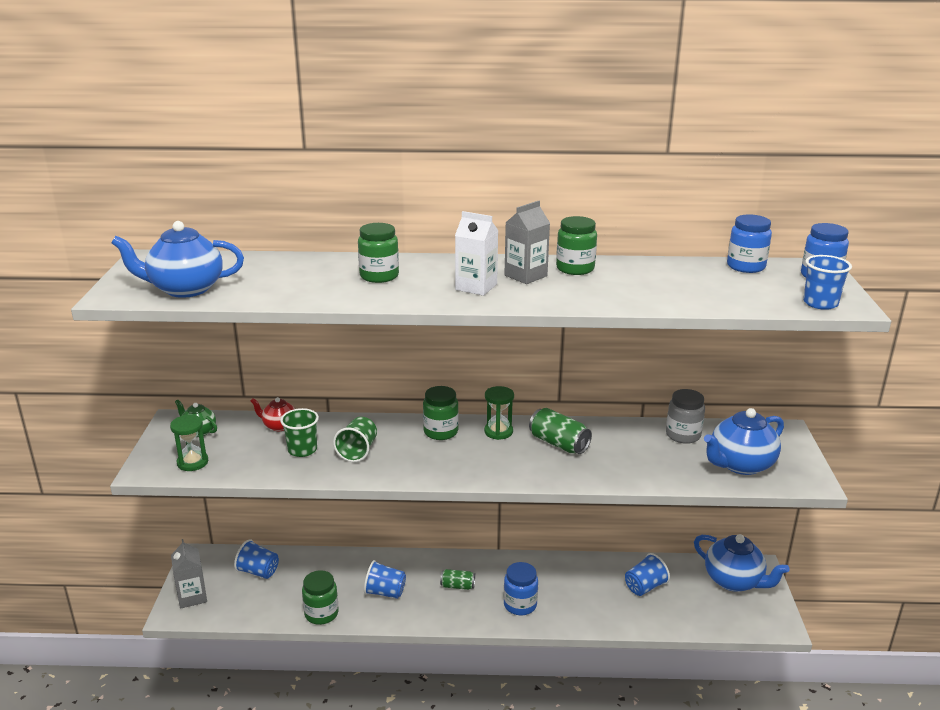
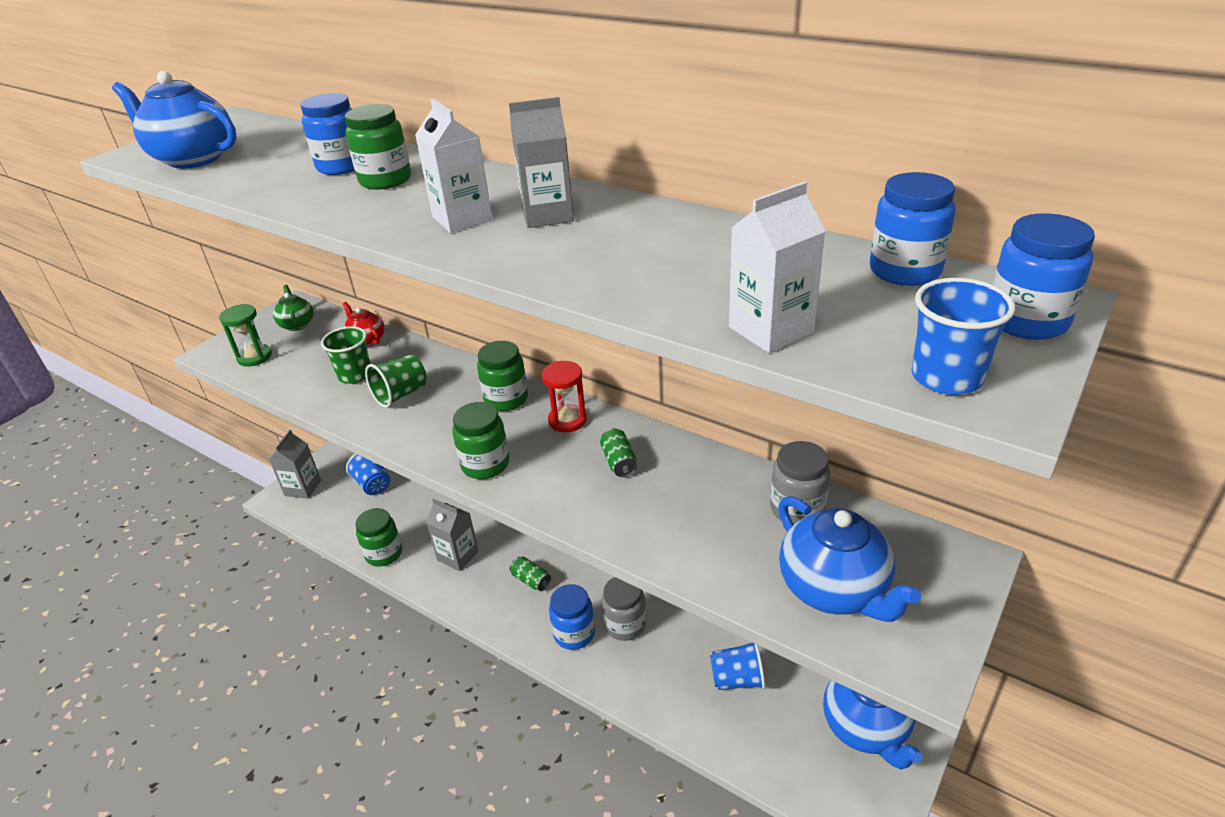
camera: 35 degrees right, 10 degrees up
(327, 273) = (342, 166): none -> blue jar
(385, 592) = (458, 556): blue cup -> grey carton
(498, 432) = (567, 420): green hourglass -> red hourglass
(549, 586) = (625, 625): none -> grey jar
(559, 443) = (619, 462): green can -> green can, size x0.62
(575, 269) = (628, 218): green jar -> green jar (485, 464)
(727, 302) = (771, 330): none -> white carton
(740, 464) = (834, 589): blue teapot -> blue teapot turned 120 degrees counterclockwise

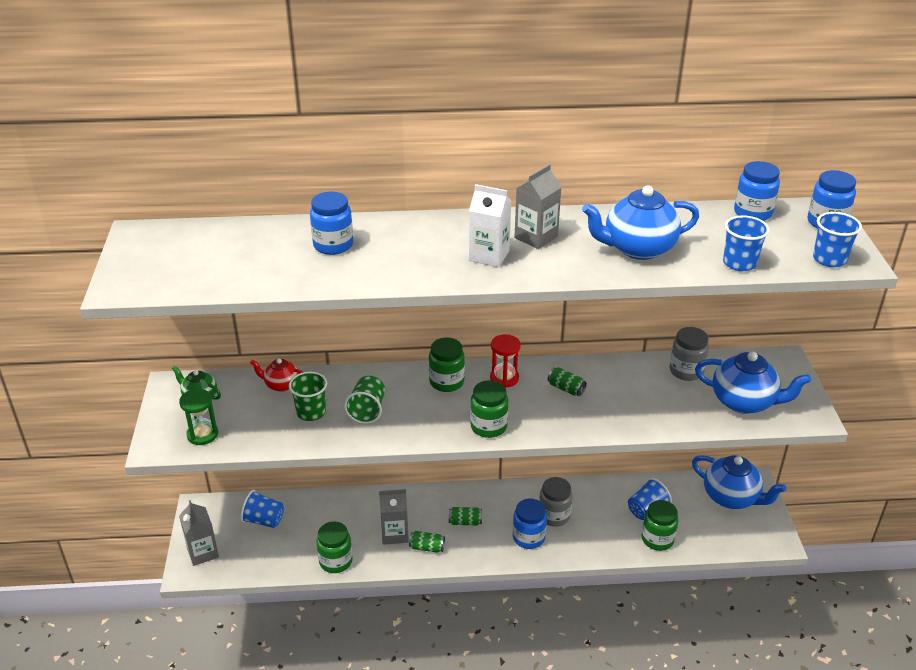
camera: 40 degrees left, 0 degrees up
(193, 159) = (191, 275): blue teapot -> blue teapot (637, 248)
(385, 180) = (387, 246): green jar -> green jar (657, 539)
(470, 586) = (427, 547): none -> green can
(771, 330) = (739, 263): white carton -> blue cup

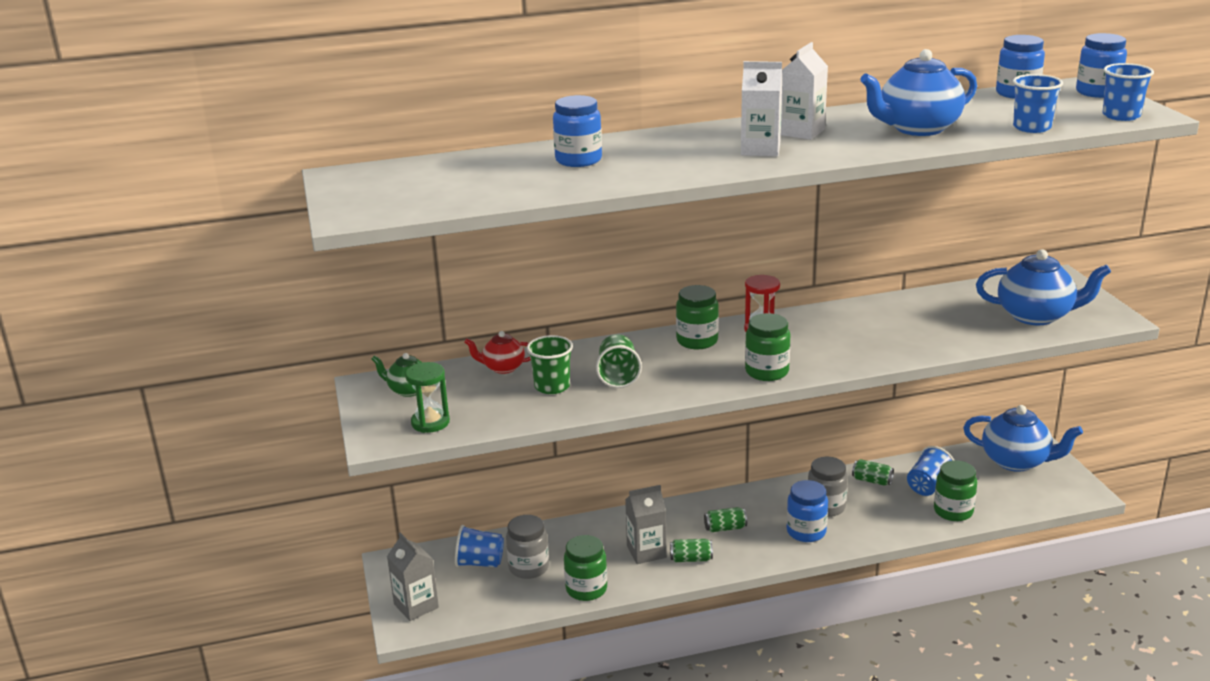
camera: 10 degrees left, 10 degrees down
(536, 237) = (801, 132): grey carton -> white carton
(566, 388) = (835, 329): green can -> green can (872, 480)
(686, 371) = (959, 299): grey jar -> grey jar (529, 567)

